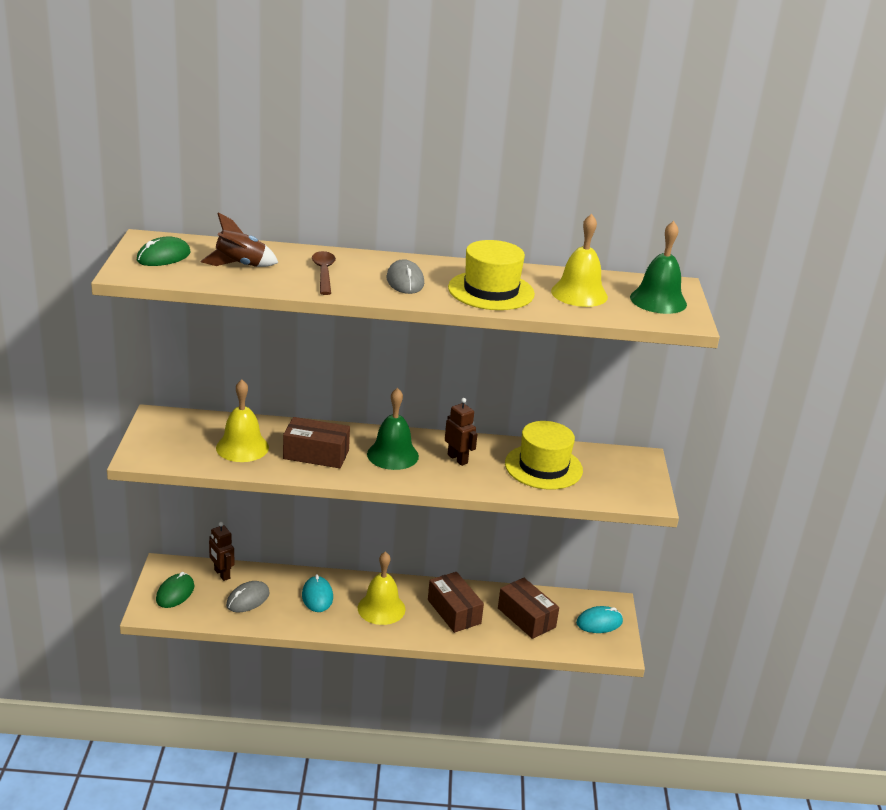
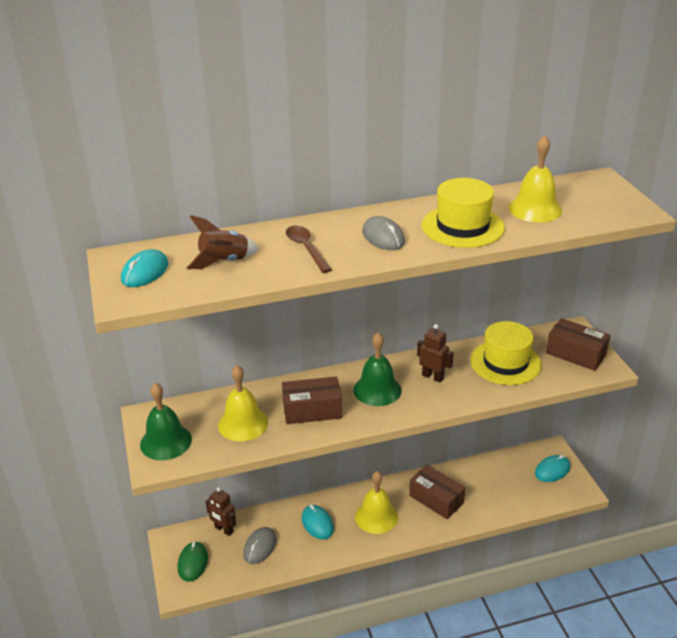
camera: 15 degrees left, 5 degrees up
(163, 257) = (145, 272): green mouse -> turquoise mouse
(526, 617) = (495, 485): brown box -> brown box (576, 354)
(658, 300) = (601, 198): green bell -> green bell (166, 442)

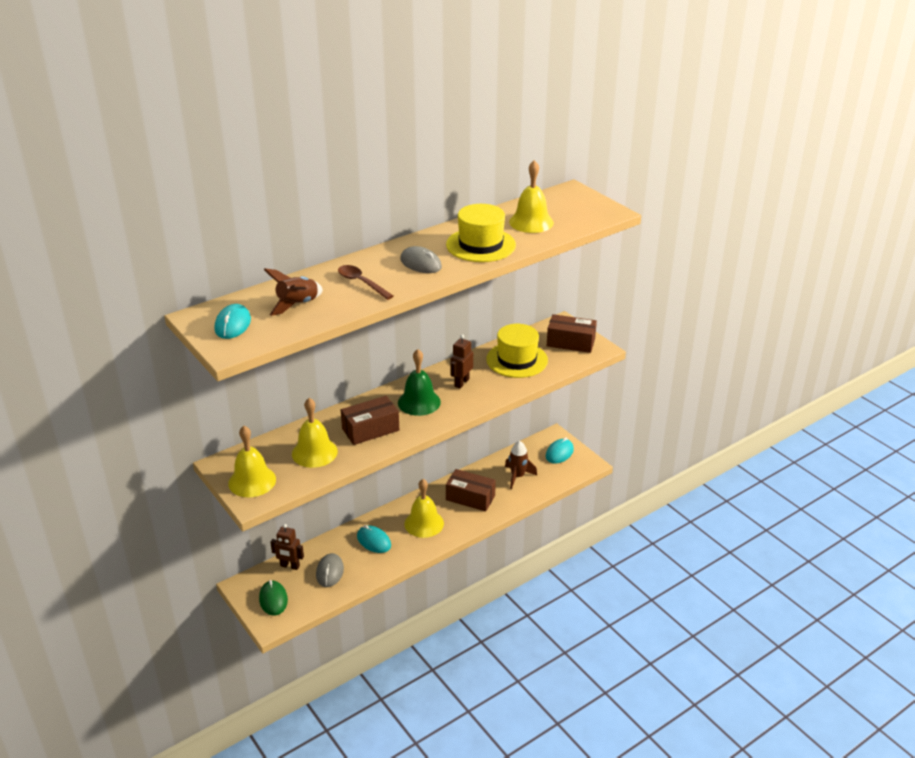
camera: 20 degrees left, 0 degrees up
(166, 442) = (252, 481): green bell -> yellow bell
(433, 377) = (461, 382): brown robot -> brown robot turned 75 degrees counterclockwise
(496, 487) = (517, 476): none -> brown rocket

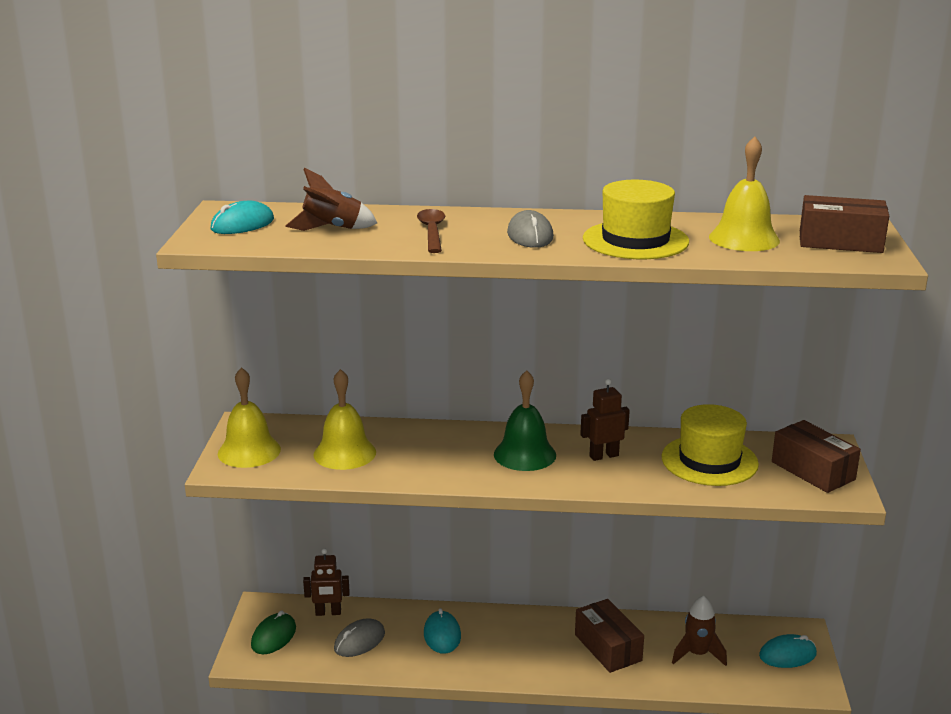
camera: 40 degrees right, 10 degrees down
(290, 566) = (328, 613): brown robot -> brown robot turned 60 degrees counterclockwise
(370, 429) = (432, 457): brown box -> brown box (840, 242)
(424, 523) = (519, 646): yellow bell -> none

